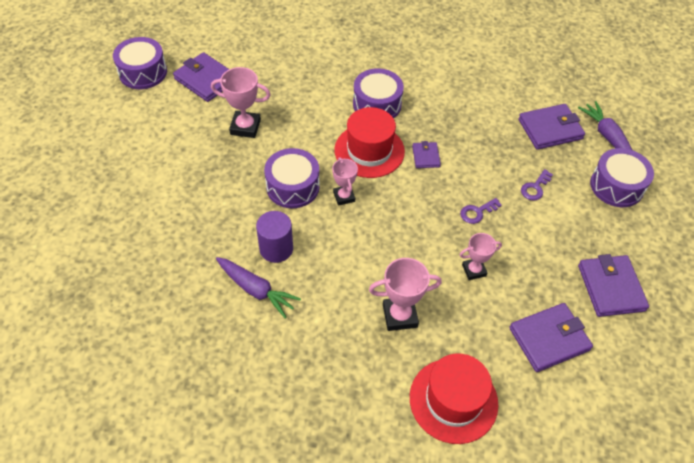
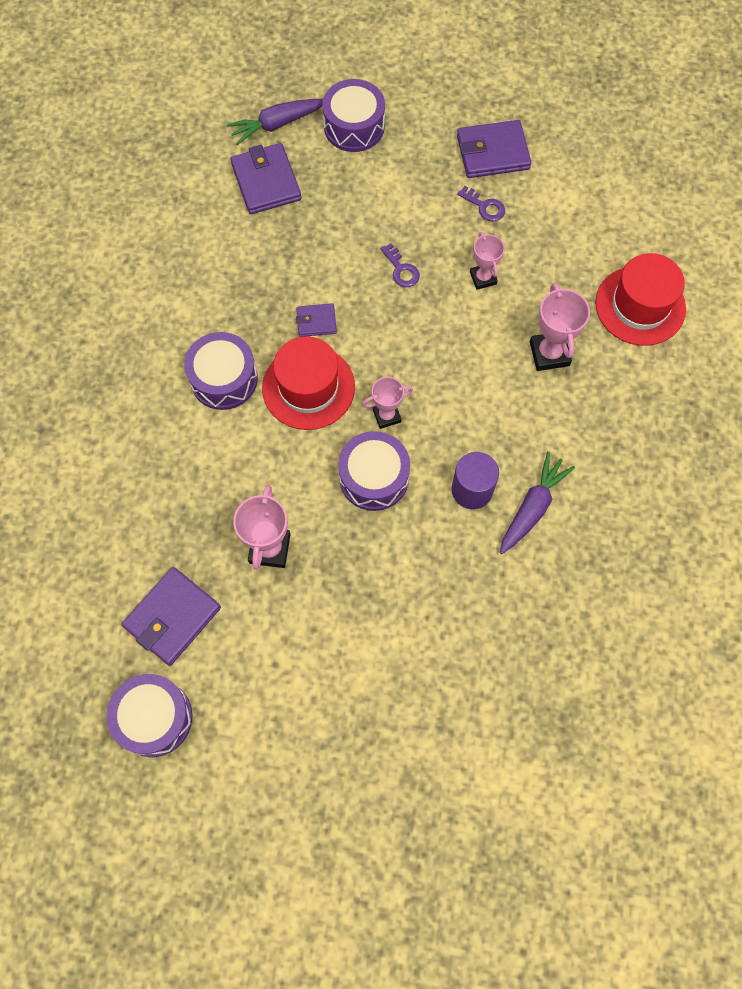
camera: 90 degrees left, 15 degrees up
(535, 188) = (361, 207): purple key -> purple key (484, 206)
(549, 339) = (560, 215): purple wallet -> none

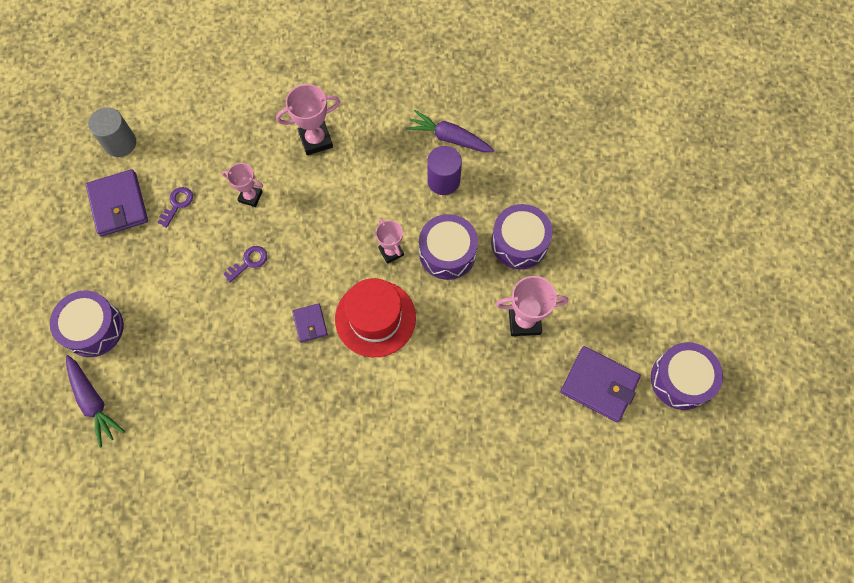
camera: 100 degrees left, 0 degrees up
(224, 379) = (378, 391): purple drum -> purple drum (519, 242)
(266, 182) = (163, 398): purple wallet -> none
(483, 278) = (250, 196): pink trophy -> pink trophy turned 45 degrees clockwise
(571, 157) = (120, 143): none -> grey cylinder
(640, 306) = (263, 81): red hat -> none

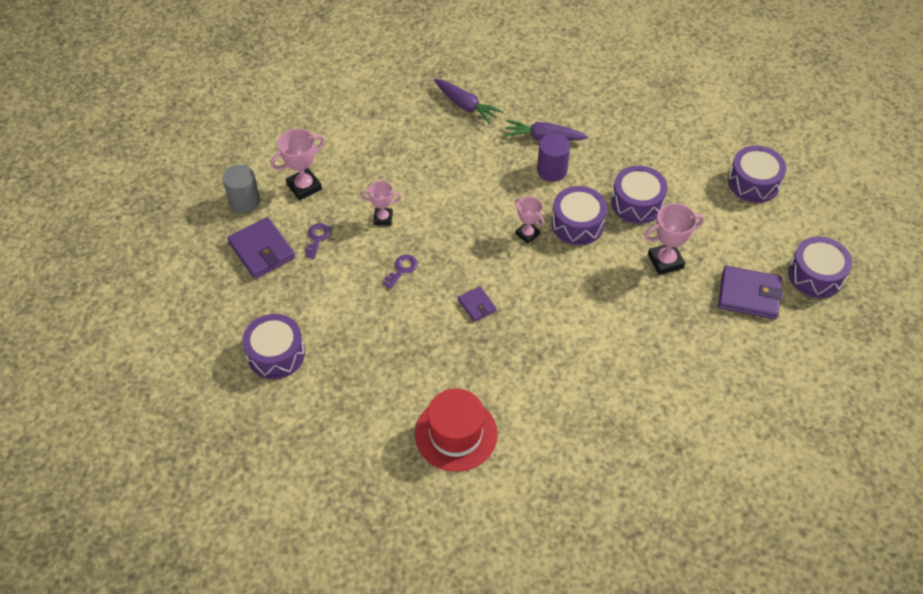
camera: 15 degrees left, 15 degrees down
(93, 402) = (299, 413): purple carrot -> purple carrot (466, 106)
(316, 140) = (425, 163): pink trophy -> pink trophy (304, 187)
(375, 318) = (534, 288): red hat -> red hat (456, 434)
(655, 248) = (753, 183): none -> purple drum

